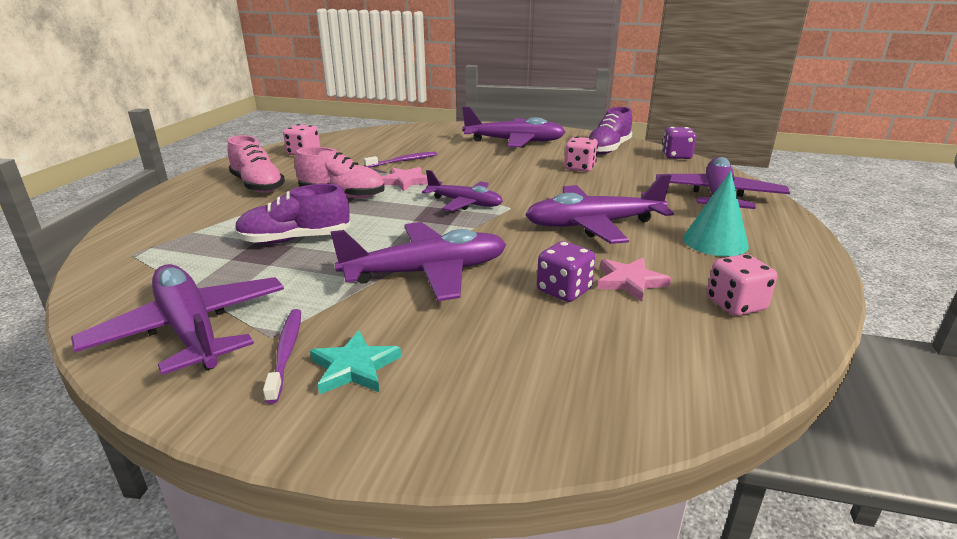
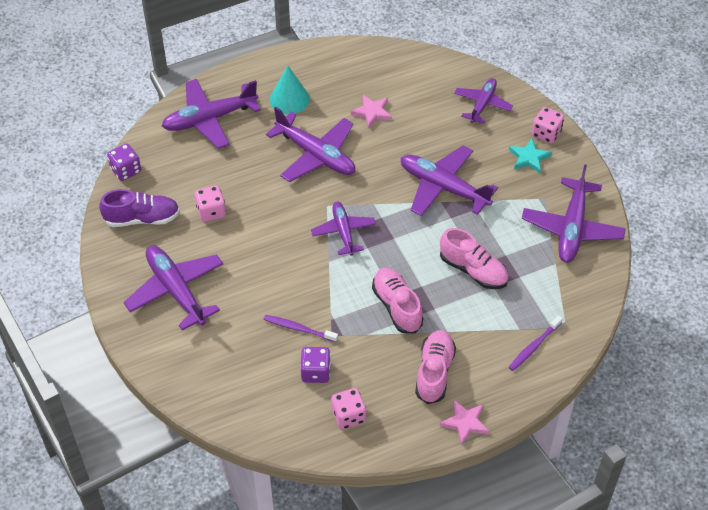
camera: 130 degrees left, 25 degrees up
(286, 352) = (545, 184): purple toothbrush -> purple toothbrush (534, 346)
(295, 239) = (473, 270): purple shoe -> pink shoe
(405, 181) = (339, 292): pink star -> pink star (465, 423)
(533, 387) = (482, 104): none -> purple plane
(564, 290) = (405, 130): purple dice -> purple dice (315, 372)
(735, 304) = (358, 72): pink dice -> pink dice (546, 133)

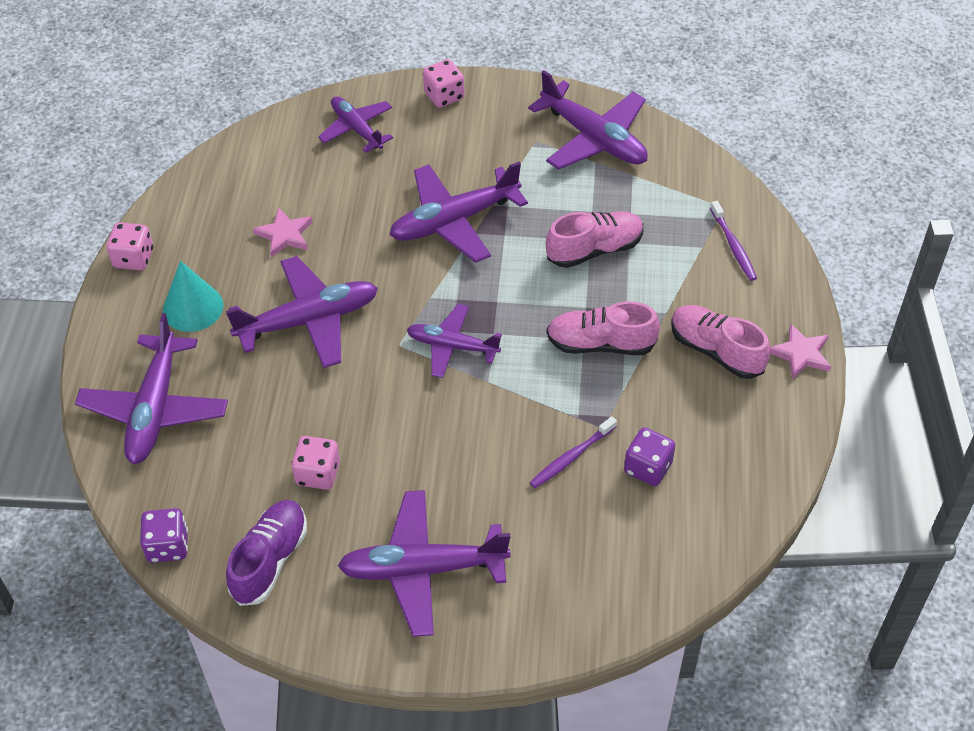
camera: 60 degrees left, 0 degrees up
(348, 416) = (730, 462): pink dice -> pink dice (134, 258)
(529, 158) = (468, 126): turquoise star -> none

